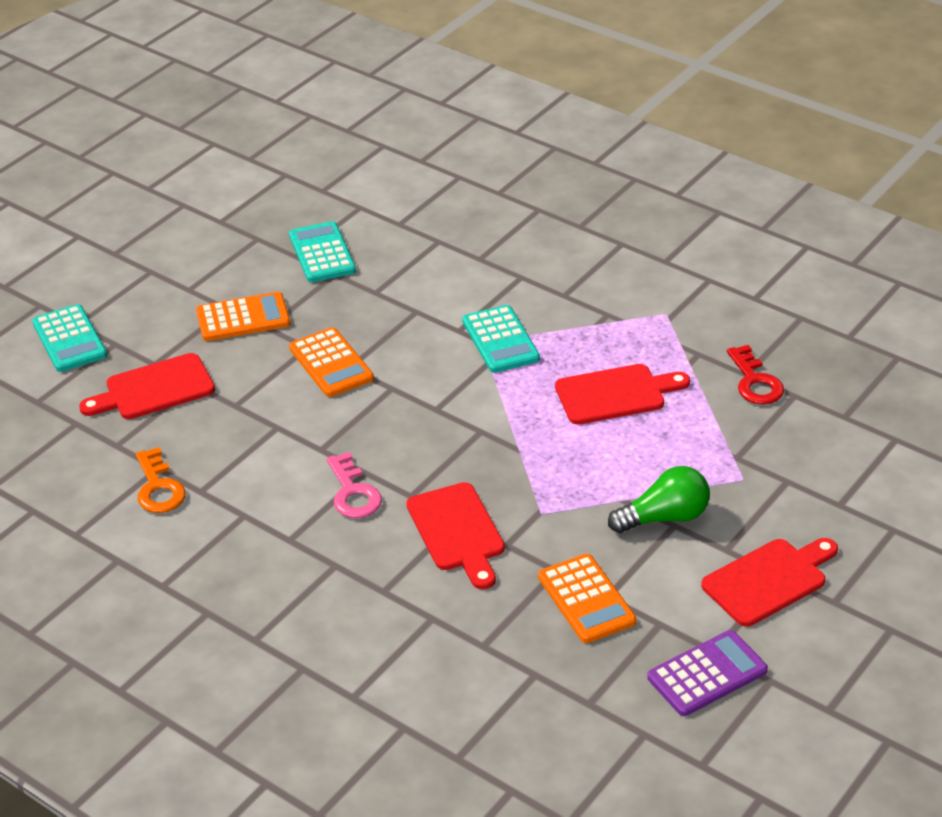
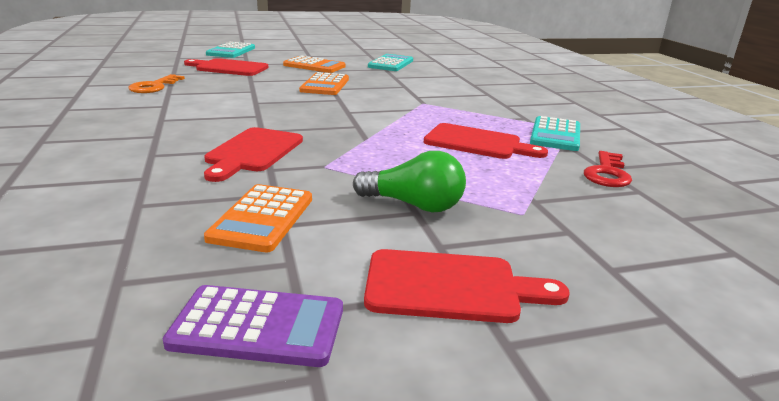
camera: 35 degrees right, 15 degrees down
(353, 493) = (233, 119): pink key -> none
(500, 340) = (435, 105): turquoise calculator -> turquoise calculator (555, 135)

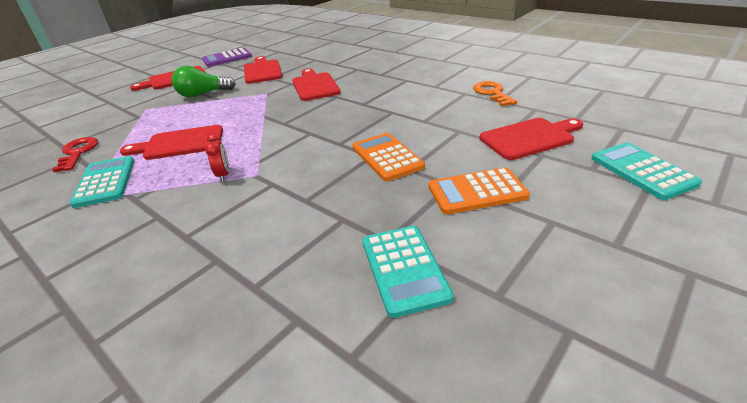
camera: 150 degrees right, 10 degrees up
(262, 218) = (262, 71): orange calculator -> red cutting board
(448, 110) = (223, 175): none -> red clock

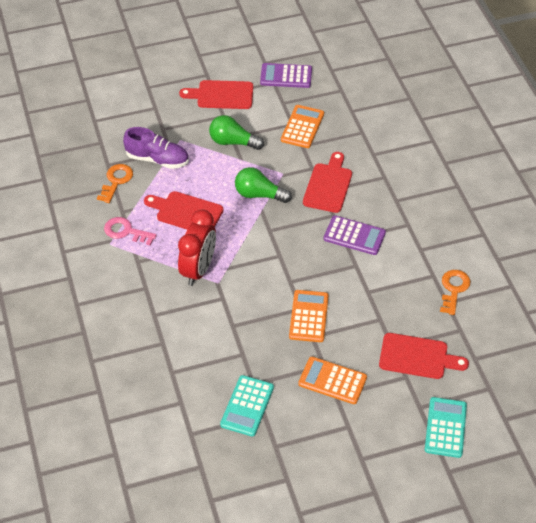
camera: 30 degrees right, 15 degrees up
(78, 153) = (116, 181): red key -> orange key
(105, 182) = (126, 231): turquoise calculator -> pink key
(125, 125) = (157, 159): none -> purple shoe
(223, 175) = (198, 269): red clock -> red clock, size x2.21
(253, 109) = (259, 195): none -> green light bulb
(262, 71) = (302, 127): red cutting board -> orange calculator
(369, 99) = (354, 236): none -> purple calculator

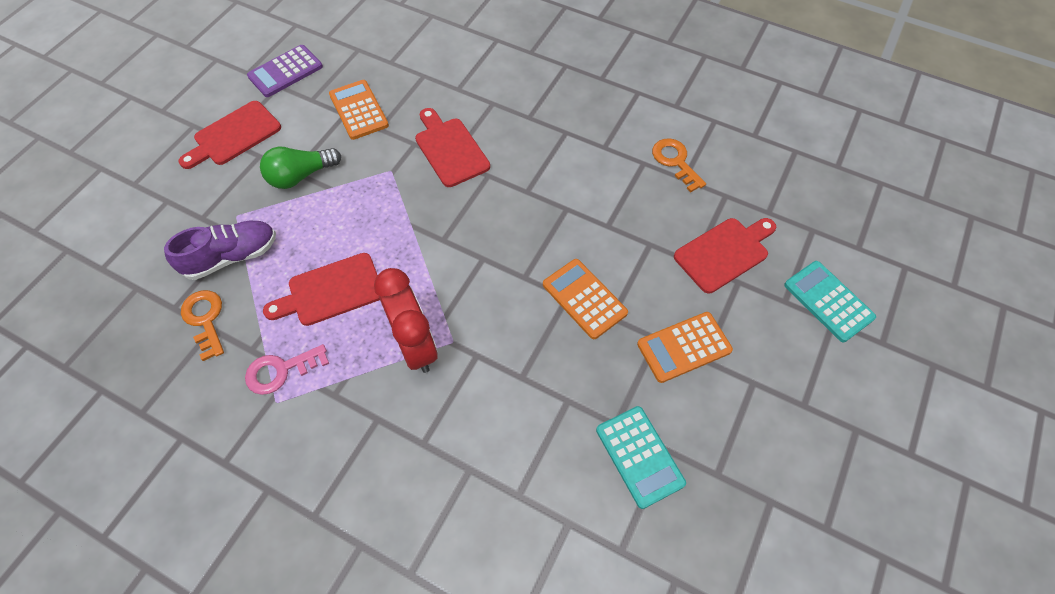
camera: 45 degrees left, 10 degrees up
(259, 195) = (390, 210): green light bulb -> none
(354, 236) = (531, 180): purple calculator -> none

